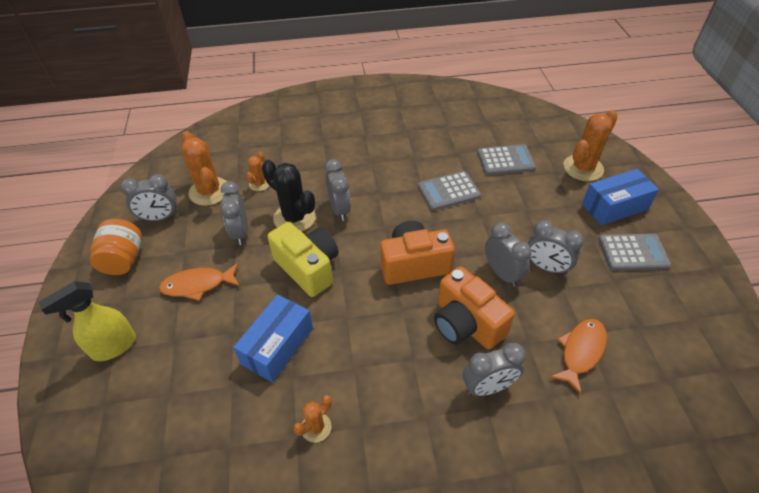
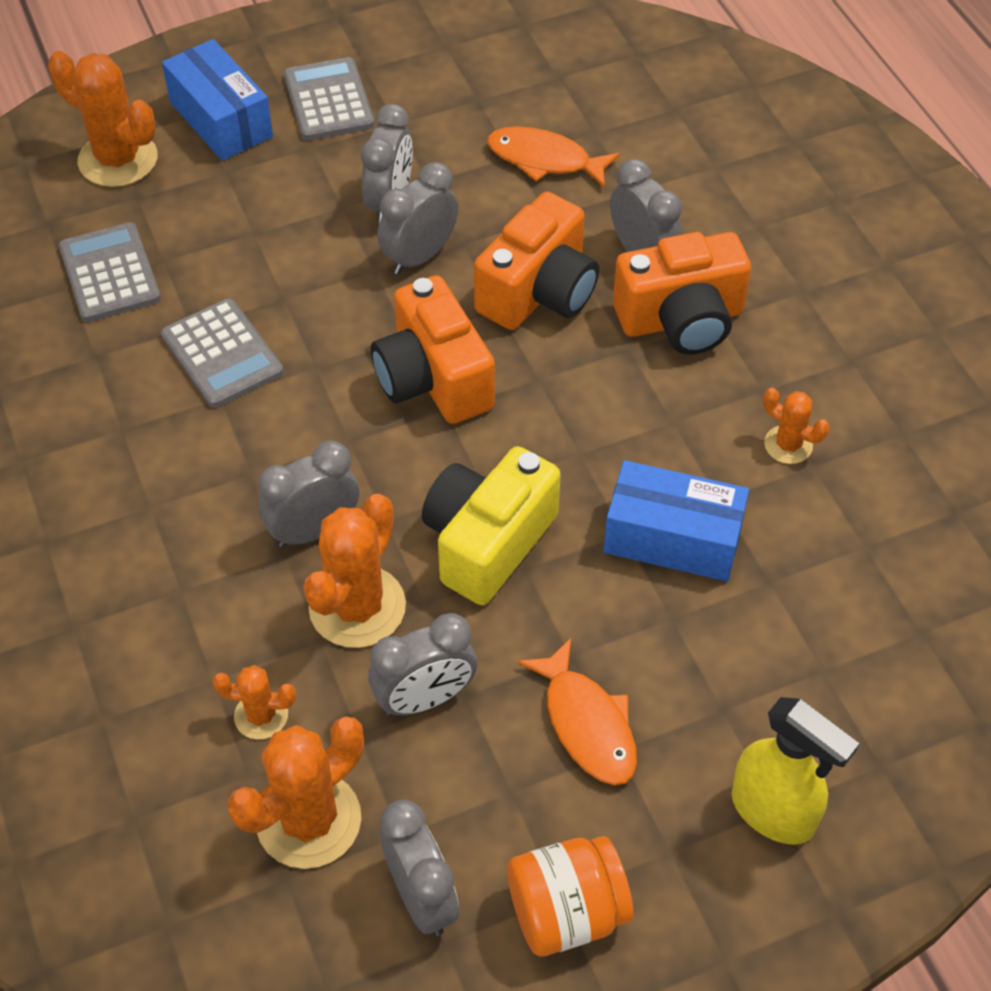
camera: 105 degrees left, 5 degrees up
(294, 218) = (357, 607): black cactus -> orange cactus
(429, 395) = (681, 320): none -> orange camera

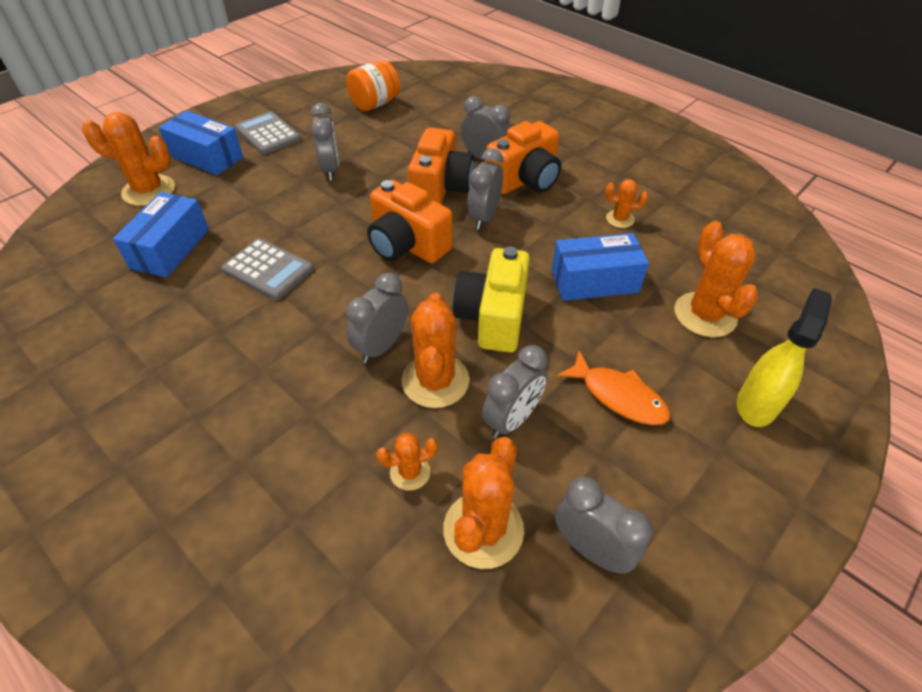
camera: 25 degrees left, 5 degrees down
(109, 273) = (170, 248): grey calculator -> blue box
(419, 256) = (363, 190): grey clock -> grey clock (484, 217)
(544, 160) = (405, 131): orange fish -> none
(566, 912) = (687, 517): orange jar -> orange jar (375, 104)
(773, 812) = (756, 404): yellow spray bottle -> yellow spray bottle turned 75 degrees counterclockwise
(802, 654) = (705, 315): none -> orange cactus

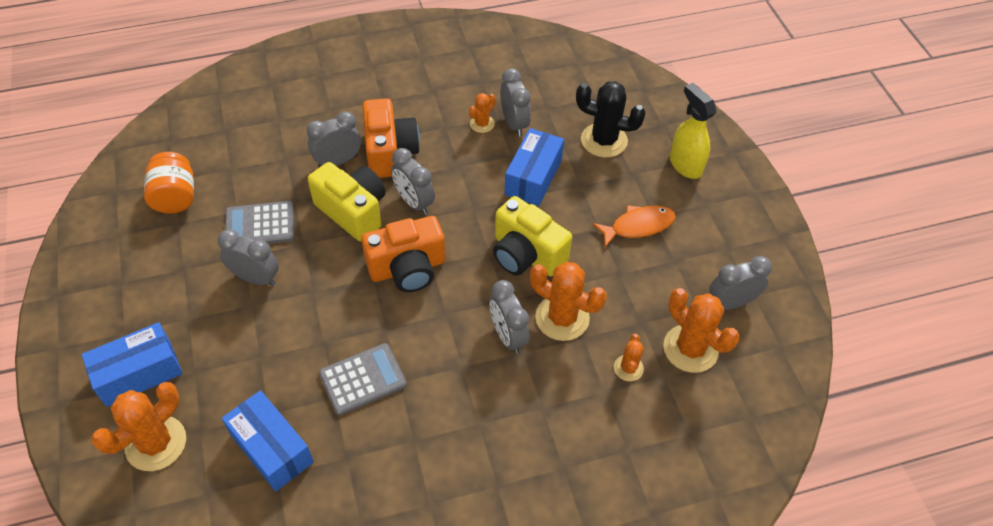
camera: 60 degrees left, 5 degrees up
(267, 134) = (145, 306): grey calculator -> grey calculator (260, 225)
(440, 188) = (353, 211): orange camera -> yellow camera
(512, 419) = (621, 291): grey clock -> grey clock (514, 123)
(705, 315) = (604, 140): orange cactus -> black cactus

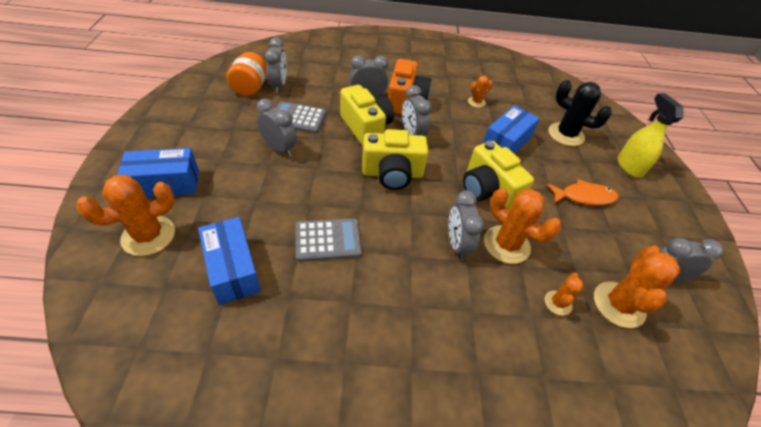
camera: 15 degrees right, 5 degrees down
(407, 268) = (392, 174): orange camera -> yellow camera
(514, 123) = (500, 108): grey clock -> grey clock (279, 85)
(690, 349) = (618, 304): orange cactus -> orange cactus turned 45 degrees clockwise

